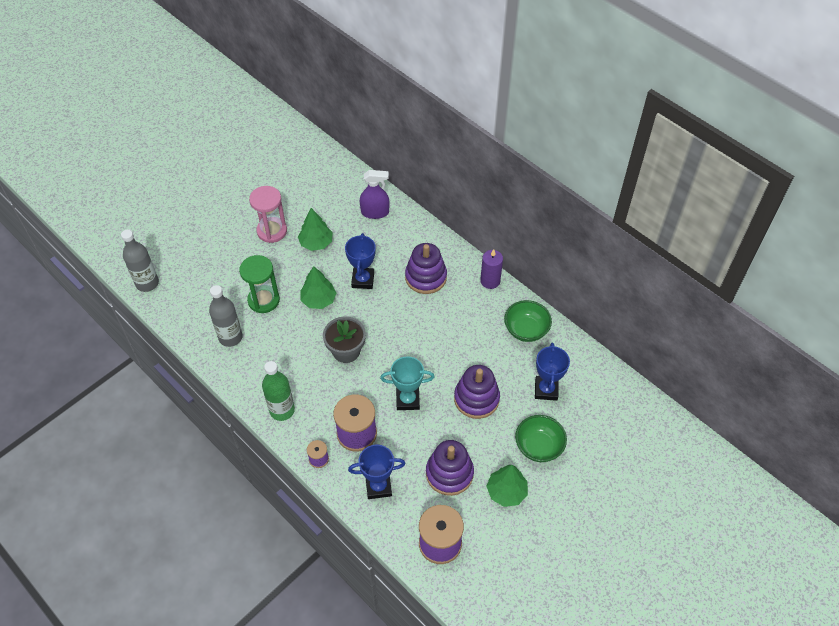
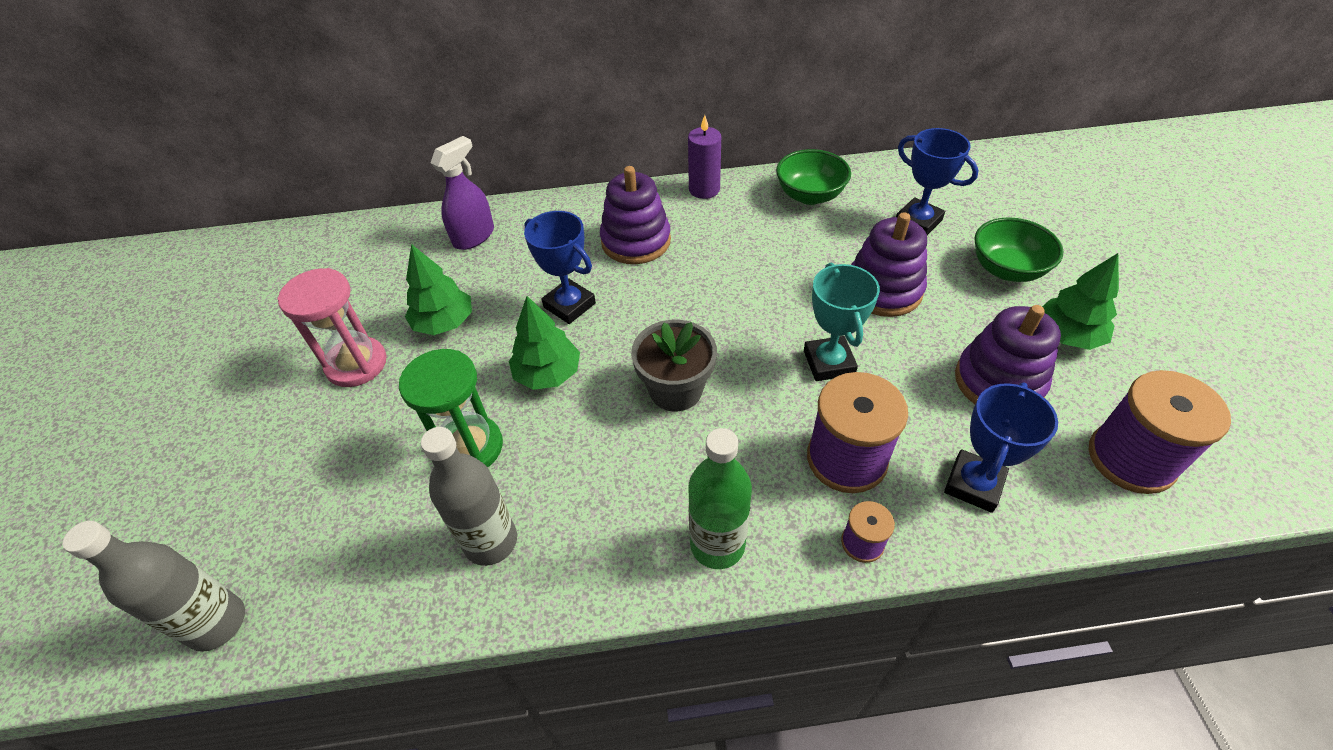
camera: 50 degrees left, 5 degrees down
(407, 400) = (829, 363): turquoise trophy -> turquoise trophy turned 45 degrees counterclockwise

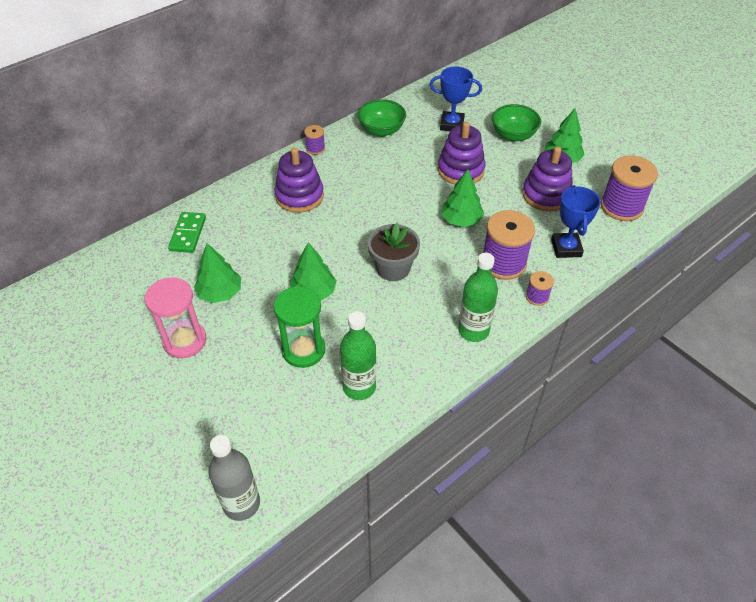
camera: 35 degrees left, 0 degrees up
(474, 236) = (188, 234): purple spray bottle -> green domino
(491, 541) = (359, 387): grey bottle -> green bottle
(569, 305) = (291, 249): blue trophy -> none
(704, 189) = (315, 148): purple candle -> purple spool
(829, 363) = (461, 220): turquoise trophy -> green tree

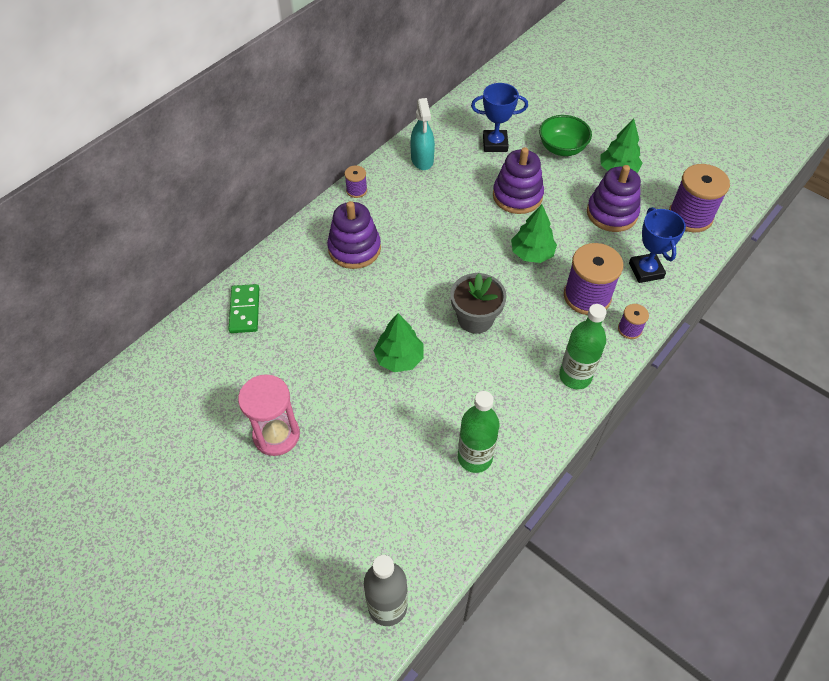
camera: 10 degrees left, 5 degrees up
(220, 293) = (299, 374): green tree -> none
(303, 350) = (406, 425): green hourglass -> none
(381, 130) = (422, 159): green bowl -> turquoise spray bottle

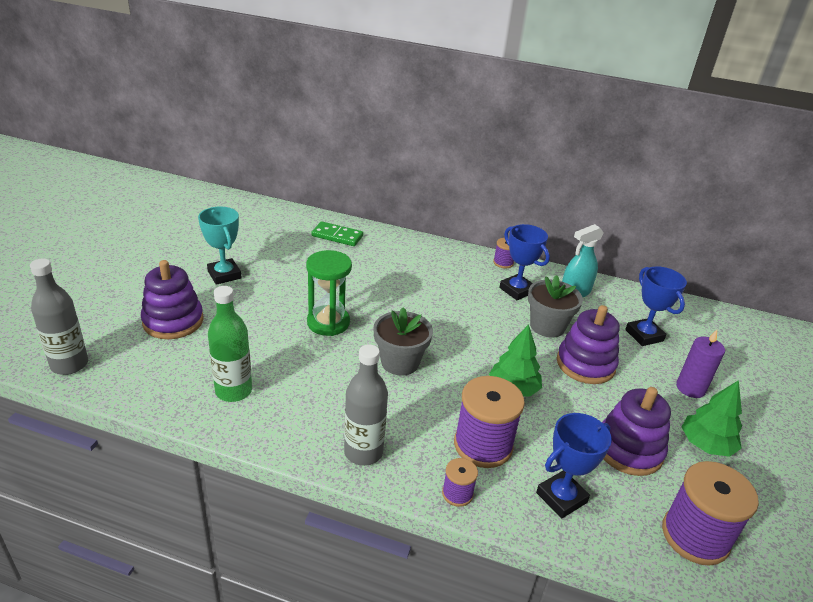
camera: 65 degrees right, 20 degrees down
(244, 310) = (337, 236): green domino -> green domino turned 45 degrees clockwise
(276, 435) = (224, 275): pink hourglass -> turquoise trophy
(354, 249) = (435, 275): purple stacking toy -> purple stacking toy (173, 321)
(399, 358) = (328, 322): green tree -> green hourglass
(404, 198) = (517, 290): none -> blue trophy
(462, 199) = (547, 326): none -> grey flower pot
(562, 148) = (690, 388): green bowl -> purple candle
(575, 376) = (363, 452): green bottle -> grey bottle

